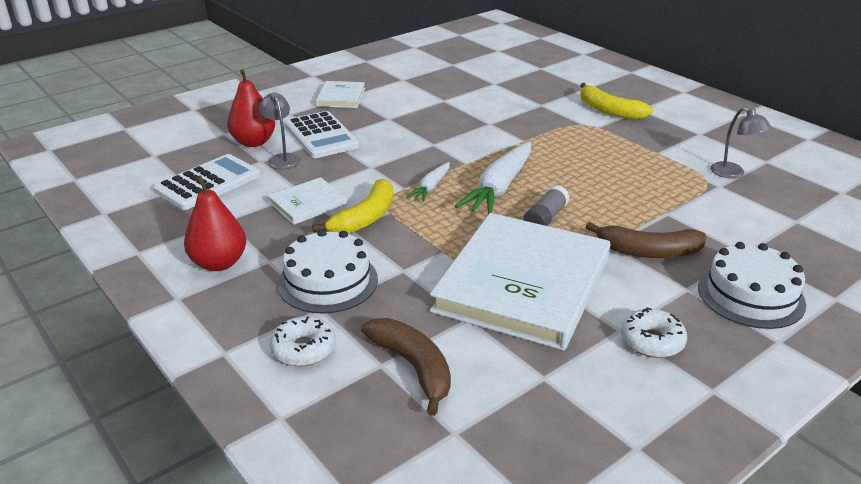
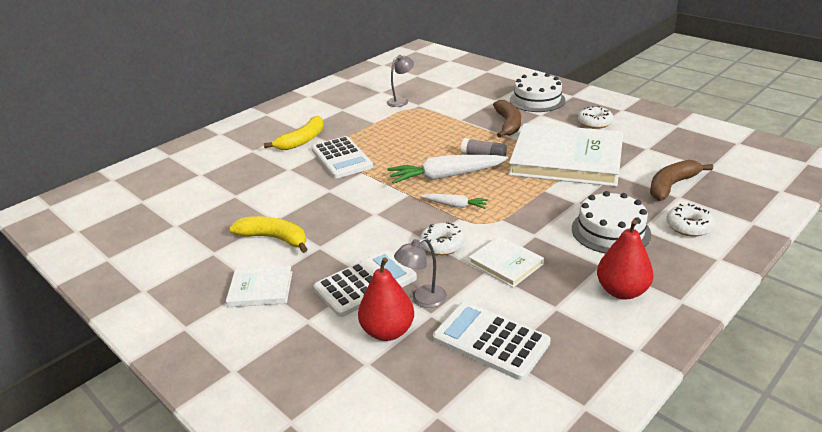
camera: 95 degrees left, 0 degrees up
(359, 174) = (442, 245): none -> white donut
(365, 218) = (515, 229): yellow banana -> yellow banana (275, 238)
(499, 188) = (446, 176): white carrot -> white carrot turned 150 degrees clockwise
(560, 130) = (341, 158): none -> white calculator

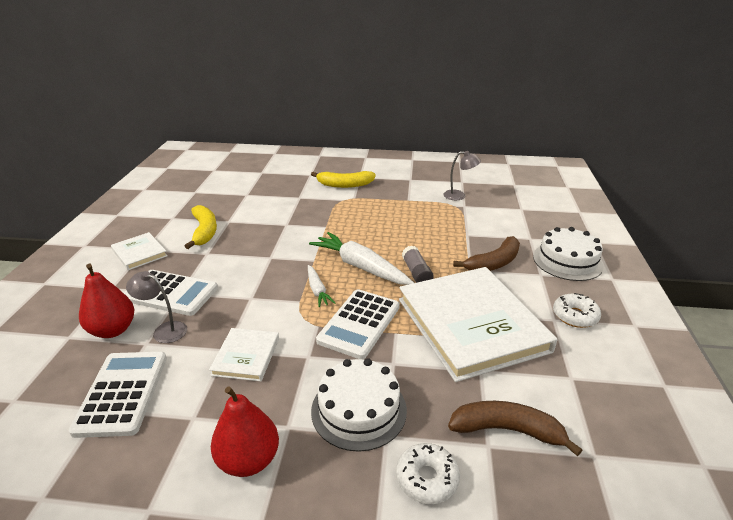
camera: 50 degrees right, 0 degrees up
(341, 158) = (337, 210): white calculator -> white calculator (359, 323)
(442, 245) = (250, 308): white donut -> none

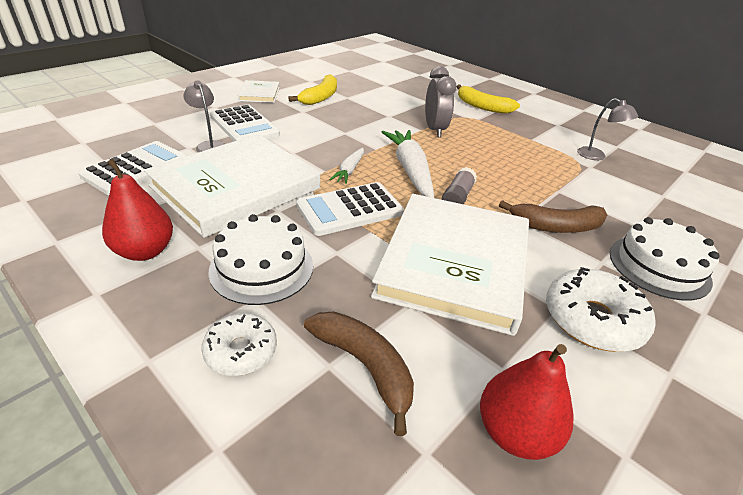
camera: 35 degrees right, 5 degrees up
(113, 330) = (181, 131): red pear -> red pear (515, 432)
(246, 356) = (236, 187): white book -> white book, size x2.23
(335, 222) = (435, 130): none -> grey clock
(575, 316) = (592, 320): white donut -> white donut, size x1.58

